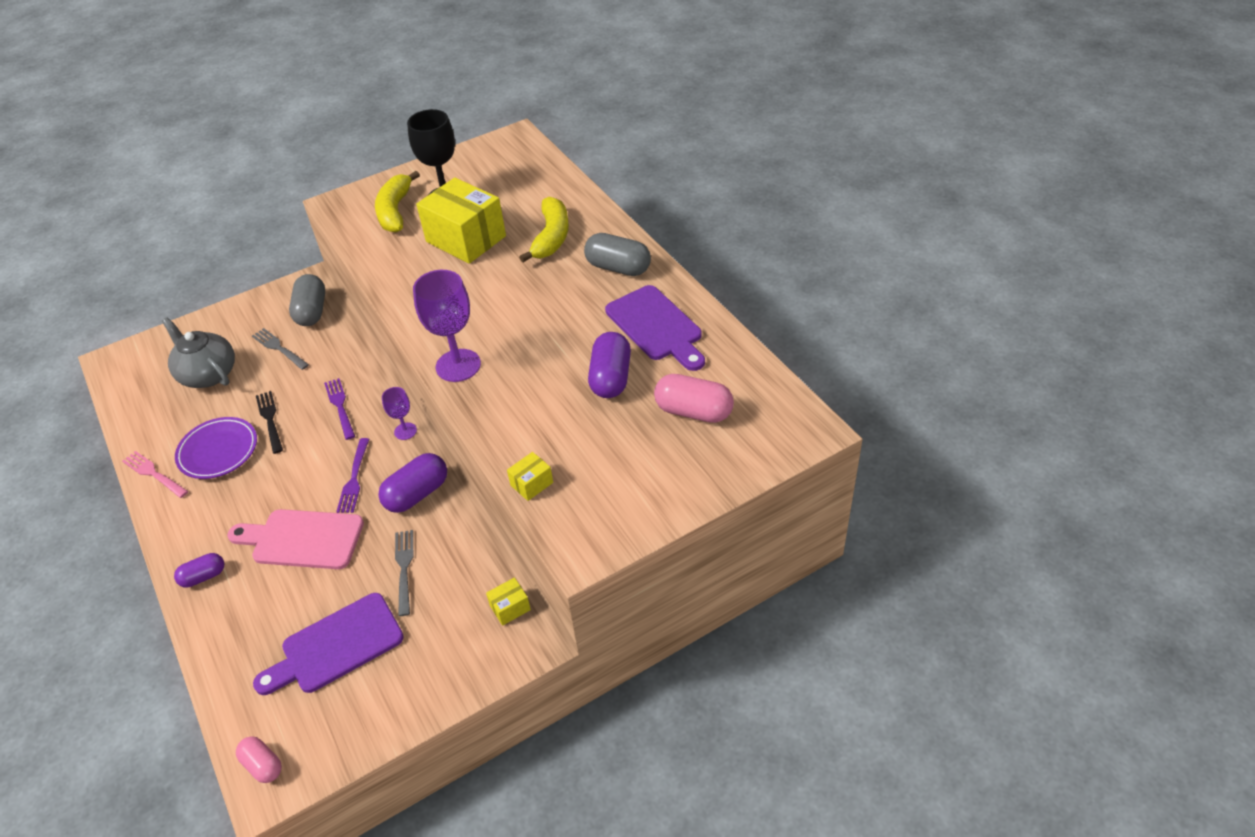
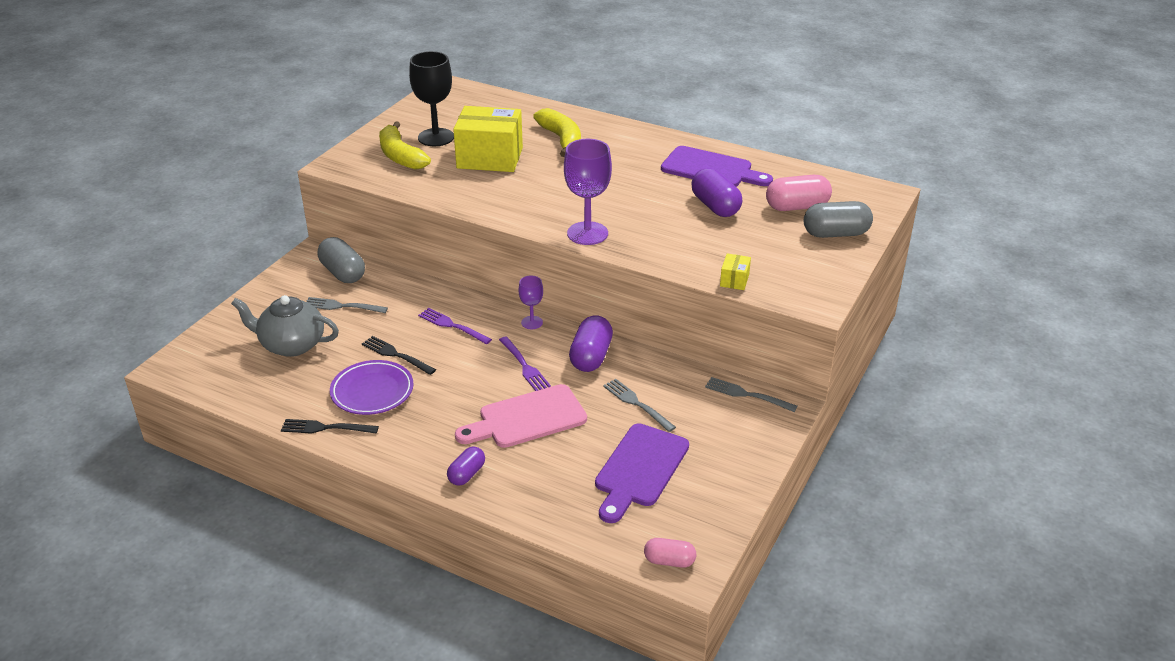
camera: 35 degrees left, 10 degrees down
(153, 474) = (325, 428): pink fork -> black fork
(510, 608) = (747, 395): yellow box -> grey fork
(618, 268) = (639, 144): grey capsule -> grey capsule (836, 234)

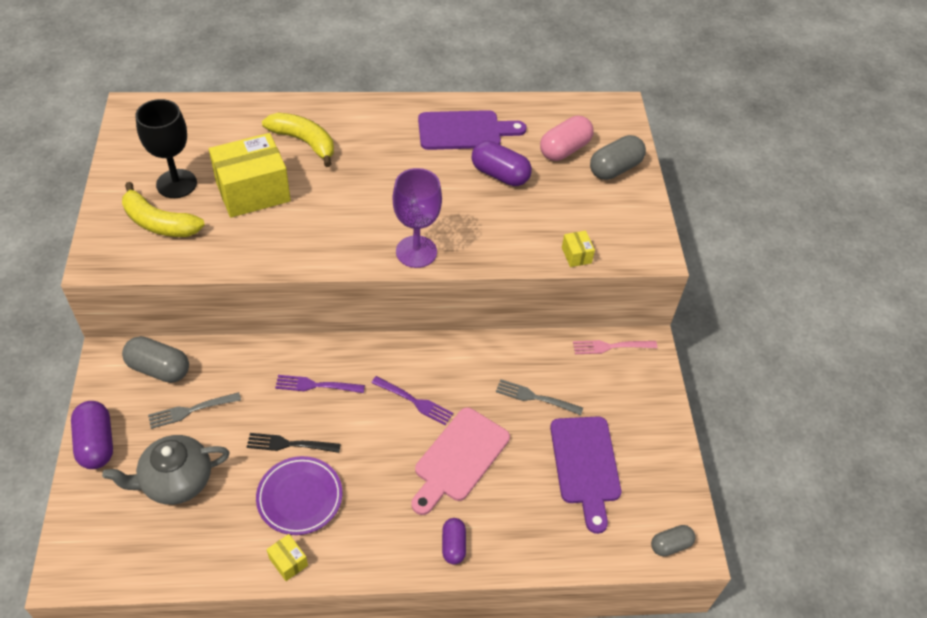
camera: 35 degrees left, 15 degrees up
(325, 428) = (288, 562): black fork -> yellow box
(532, 322) = (385, 349): purple goblet -> none
(591, 357) = (463, 364): purple capsule -> purple capsule (96, 443)
(669, 561) = (670, 545): pink capsule -> grey capsule
(747, 395) = (611, 346): grey fork -> pink fork

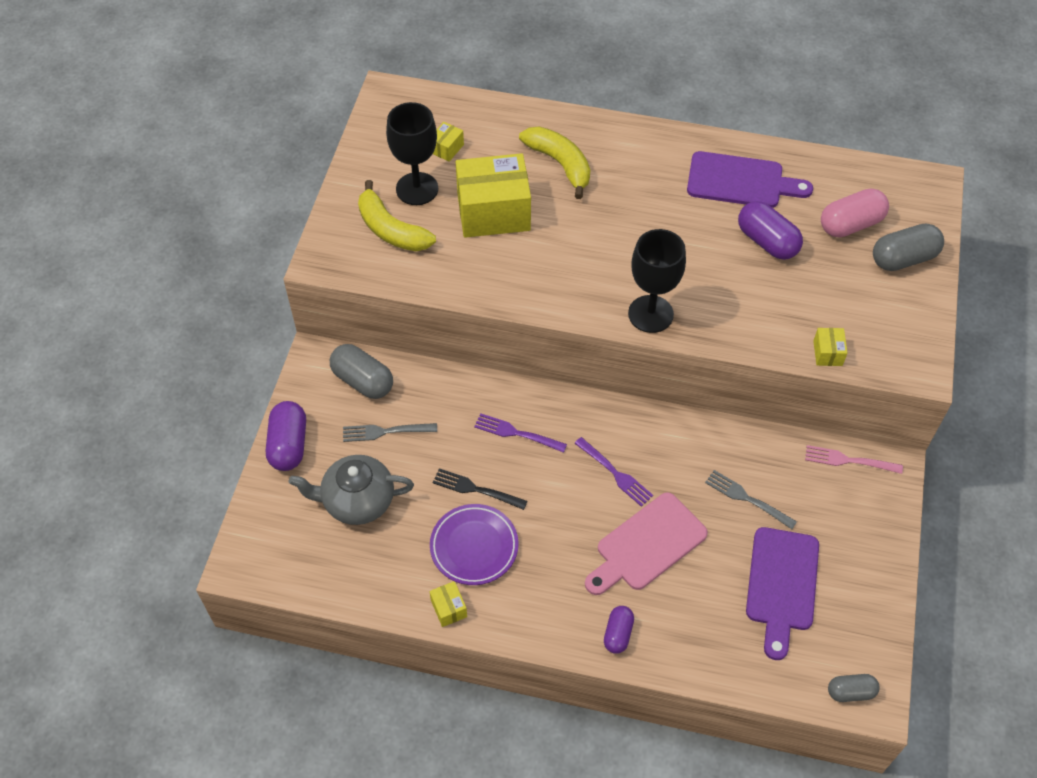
camera: 20 degrees right, 5 degrees up
(197, 145) = (447, 148): none -> yellow box
(416, 252) = (650, 314): purple goblet -> black goblet

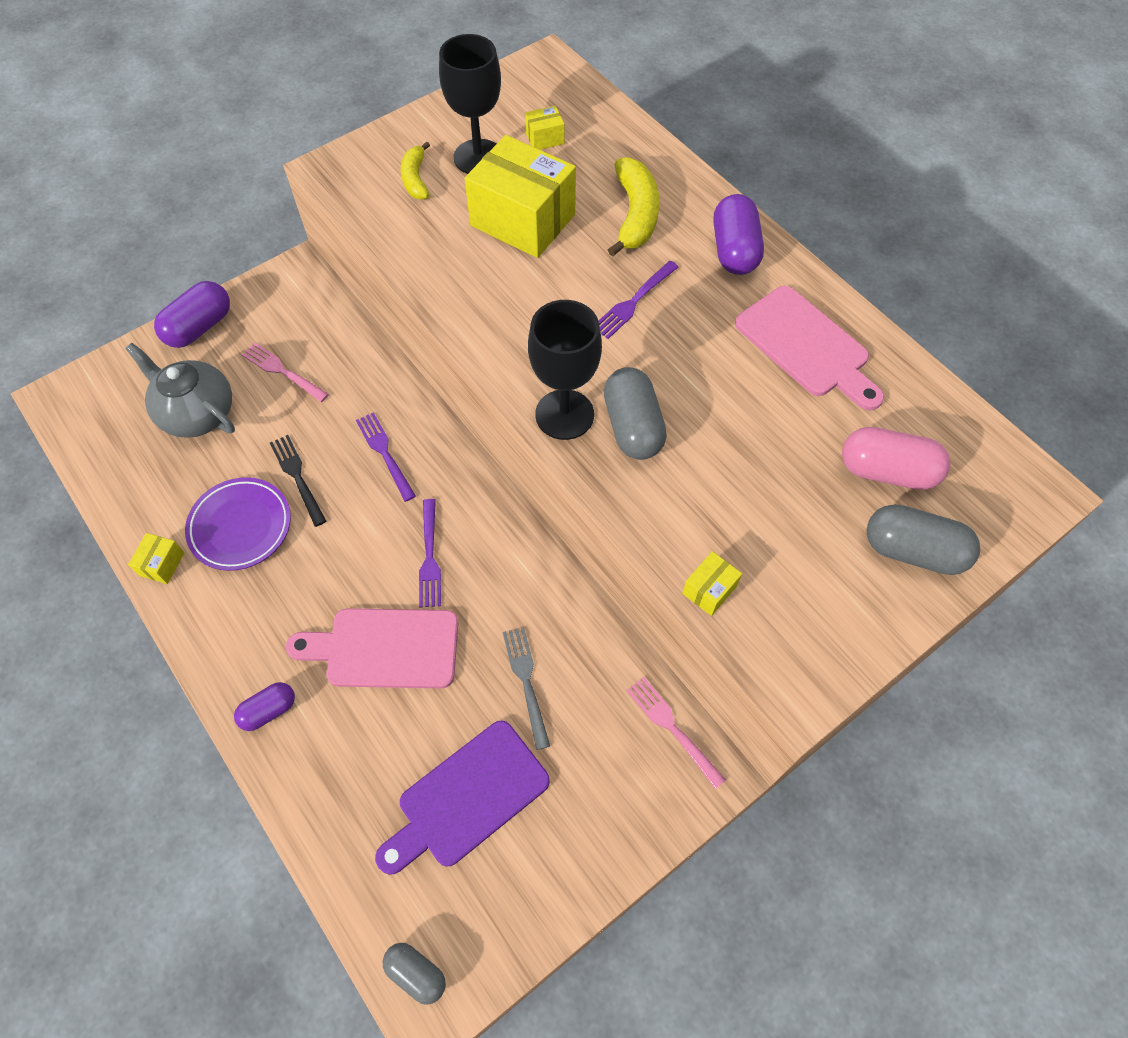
camera: 40 degrees right, 5 degrees up
(363, 381) = (312, 315): grey capsule -> grey capsule (633, 426)
(385, 431) = (282, 371): grey fork -> pink fork
(391, 230) = (415, 179): yellow banana -> yellow banana, size x0.62
(617, 219) = (633, 302): none -> purple fork
(740, 181) = (806, 346): purple cutting board -> pink cutting board
(767, 241) = (769, 425): purple capsule -> purple capsule (734, 250)

